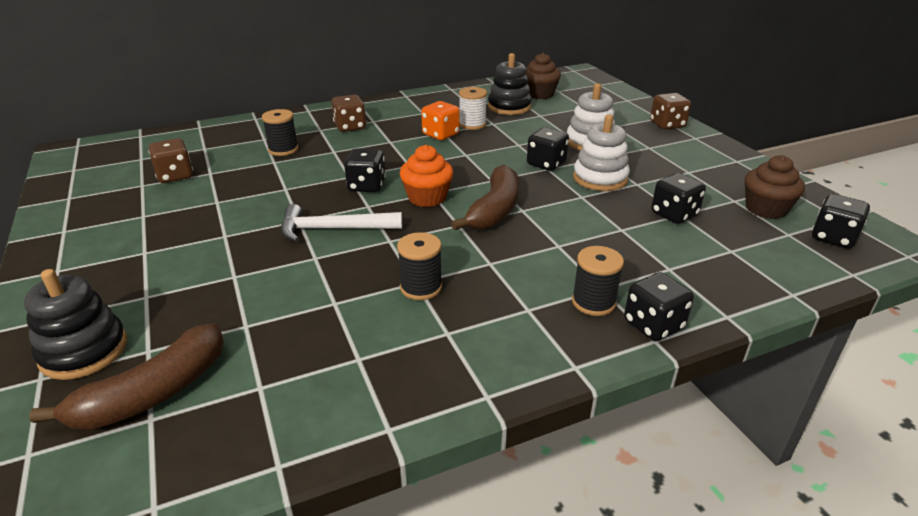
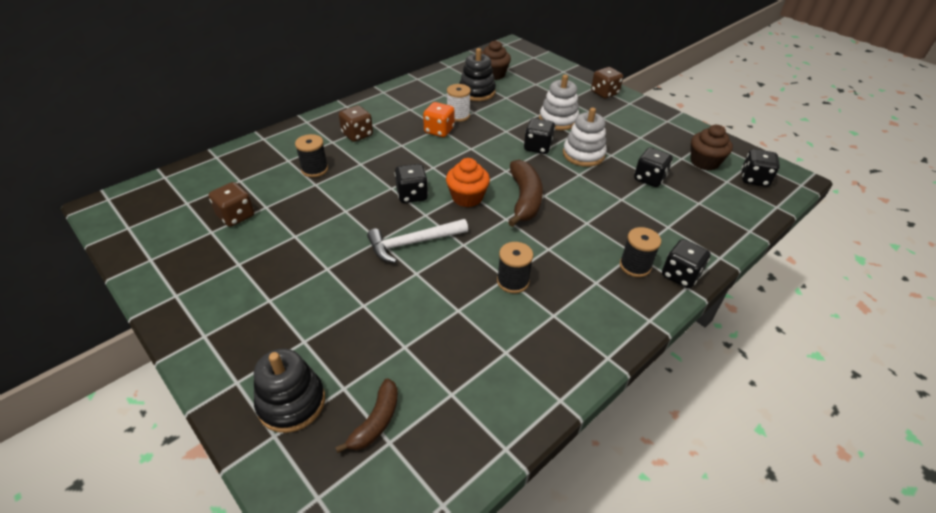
camera: 20 degrees left, 10 degrees up
(153, 393) = (376, 421): brown banana -> brown banana, size x0.63

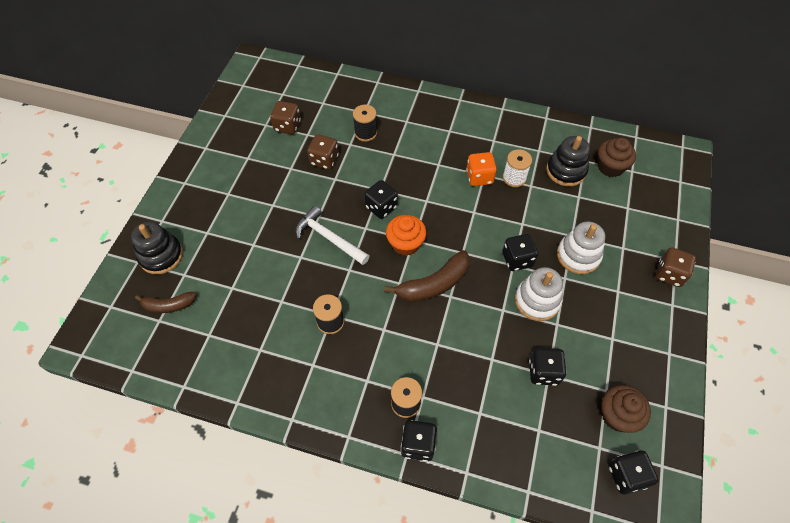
camera: 60 degrees right, 15 degrees up
(357, 135) = (427, 130): brown dice -> brown dice (324, 160)

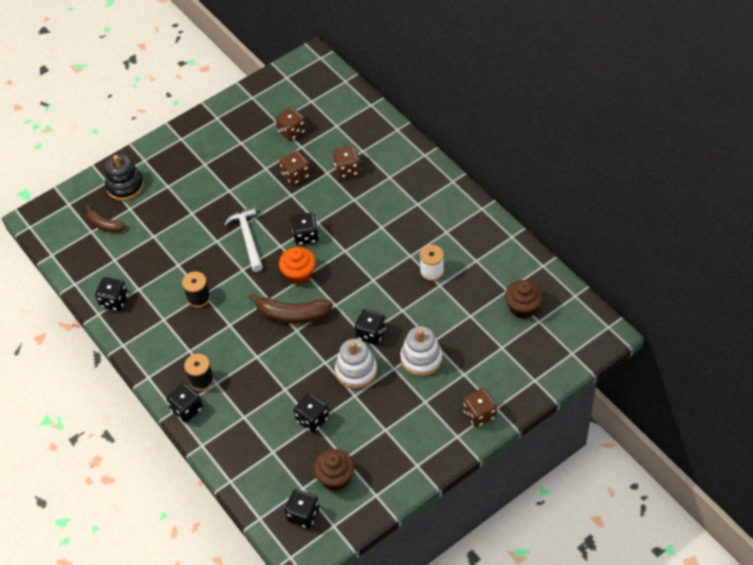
camera: 40 degrees right, 5 degrees down
(244, 378) = (114, 301): none -> black dice
(365, 133) = (347, 170): black spool -> brown dice
(479, 177) = (404, 255): orange dice -> none
(566, 171) = (481, 289): black stacking toy -> none

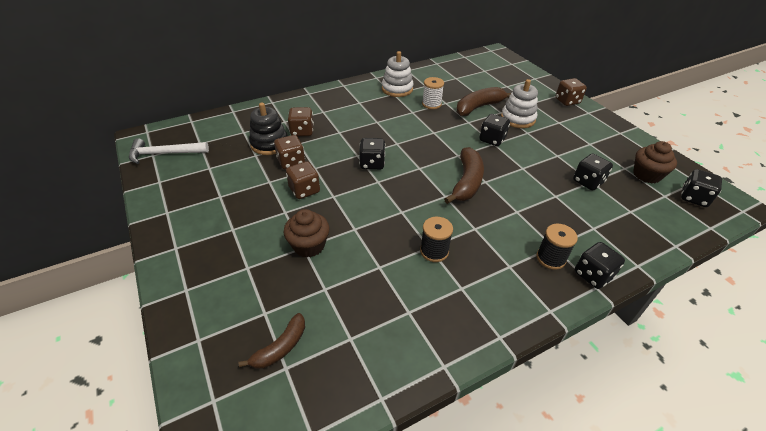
camera: 85 degrees left, 10 degrees down
(114, 301) = (424, 343): black dice -> none
(125, 186) = (220, 316): black stacking toy -> black stacking toy (269, 144)
(248, 238) = (360, 203): white hammer -> white hammer (164, 154)
(292, 132) = (231, 159): brown dice -> brown dice (304, 190)
(299, 274) = (417, 173): orange cupcake -> none
(356, 371) = (531, 151): white stacking toy -> white stacking toy (397, 89)
(437, 318) = (478, 107): none -> brown banana
(523, 307) = (472, 74): brown cupcake -> brown cupcake (309, 245)

